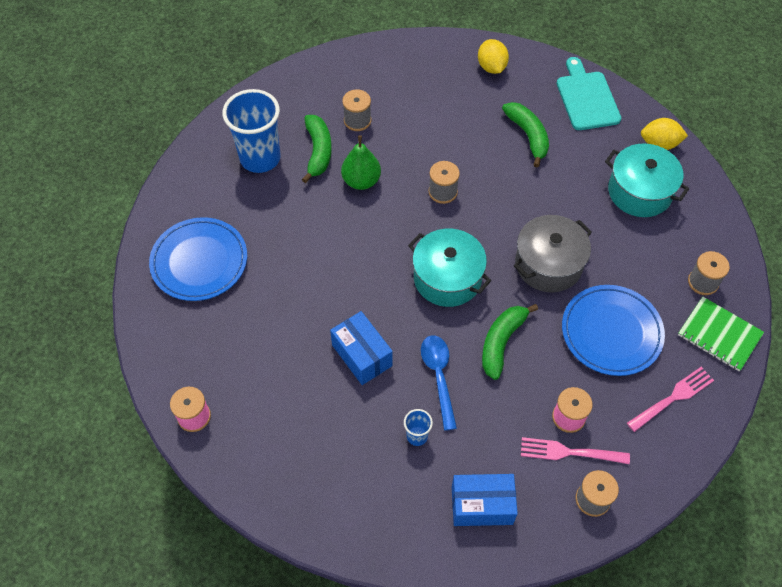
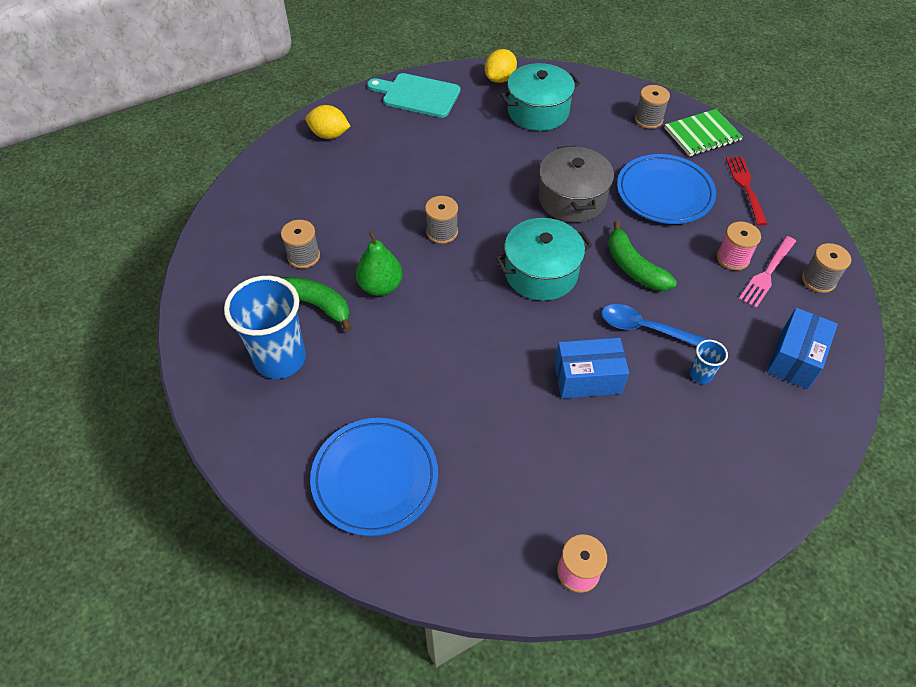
camera: 60 degrees left, 5 degrees down
(528, 136) = (426, 148): green banana -> none
(672, 398) = (746, 188): pink fork -> red fork

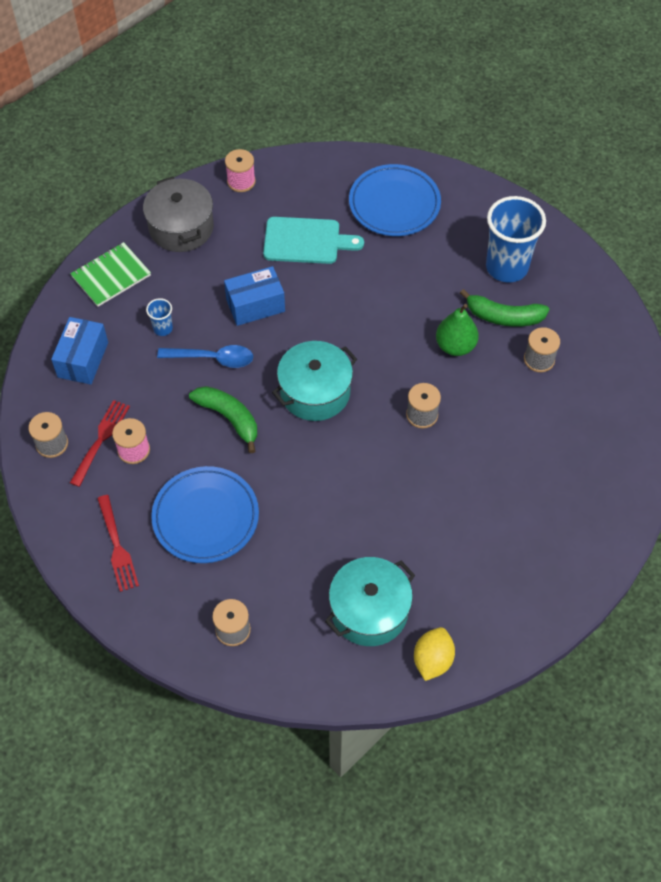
camera: 165 degrees right, 5 degrees up
(329, 135) = (595, 513): yellow lemon -> none
(417, 95) = (524, 603): turquoise cutting board -> turquoise cutting board (306, 241)
(572, 199) = (303, 486): grey pot -> grey pot (181, 227)
(702, 135) = (166, 619): green notebook -> green notebook (111, 276)
(767, 273) = (101, 440): pink fork -> red fork

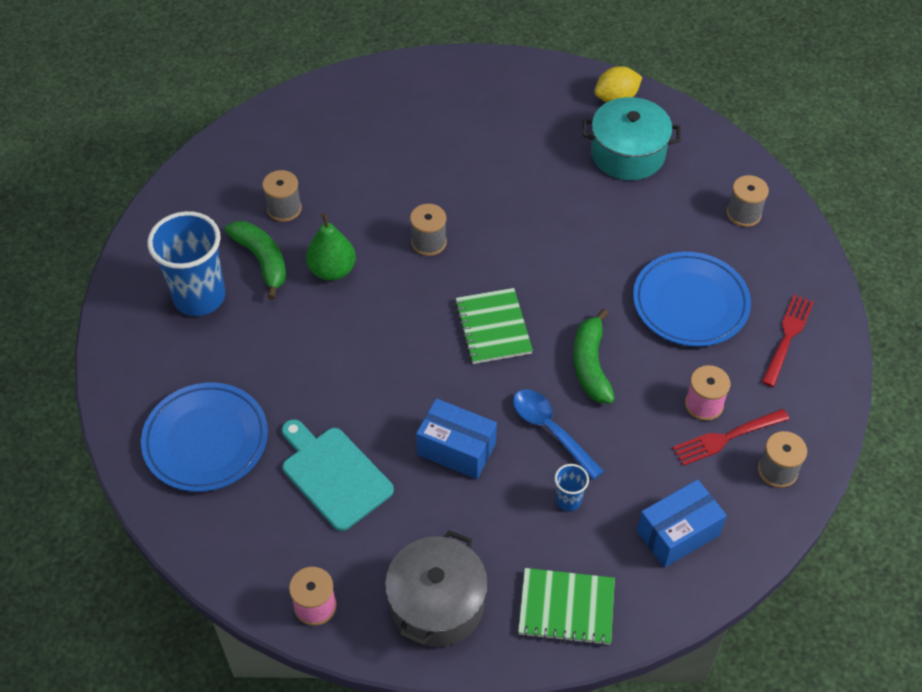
camera: 135 degrees left, 5 degrees down
(315, 392) = (493, 327): turquoise pot -> green notebook

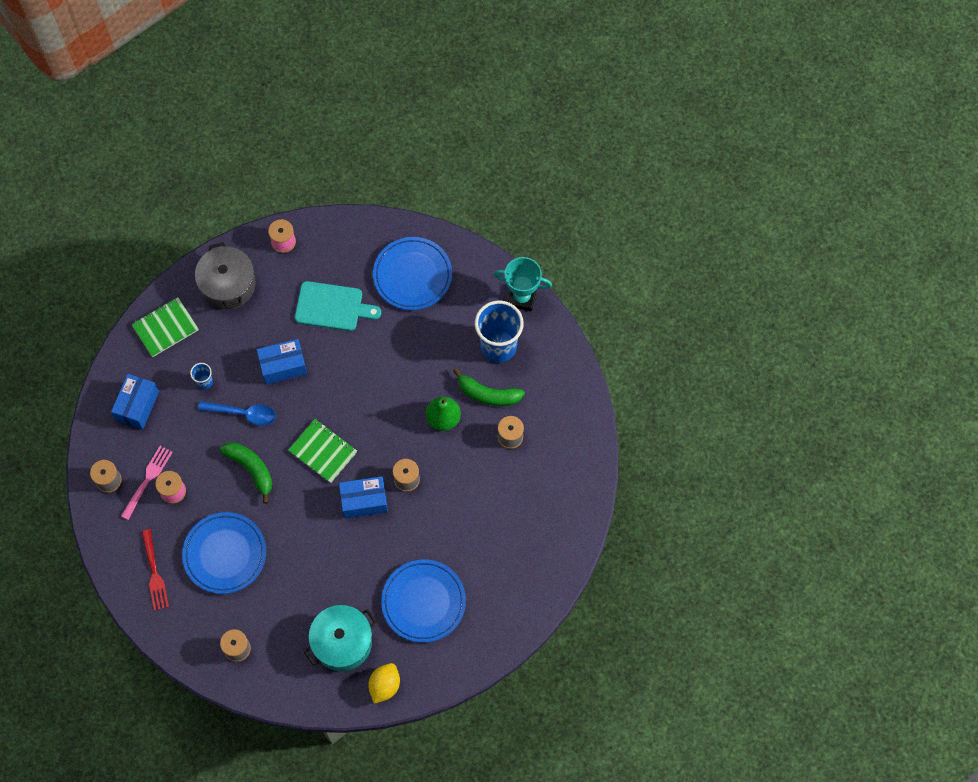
camera: 140 degrees right, 15 degrees up
(119, 326) = (522, 298): none -> turquoise trophy
(493, 252) = (364, 501): none -> blue box
(516, 135) = (423, 602): none -> blue plate
(727, 437) = (147, 480): red fork -> pink fork

